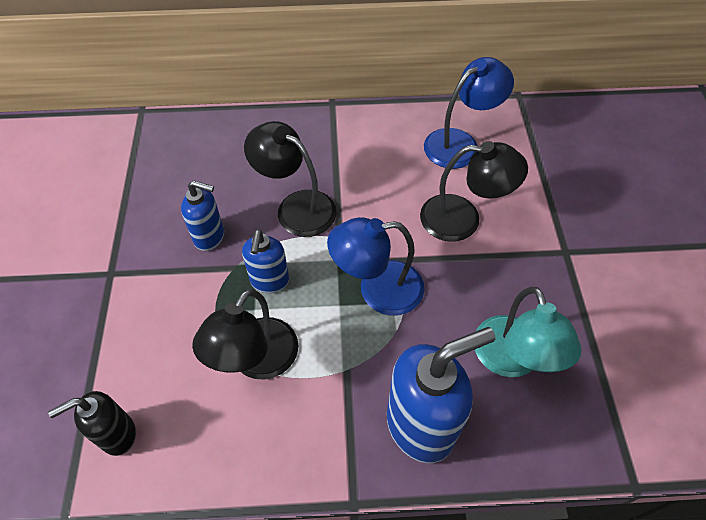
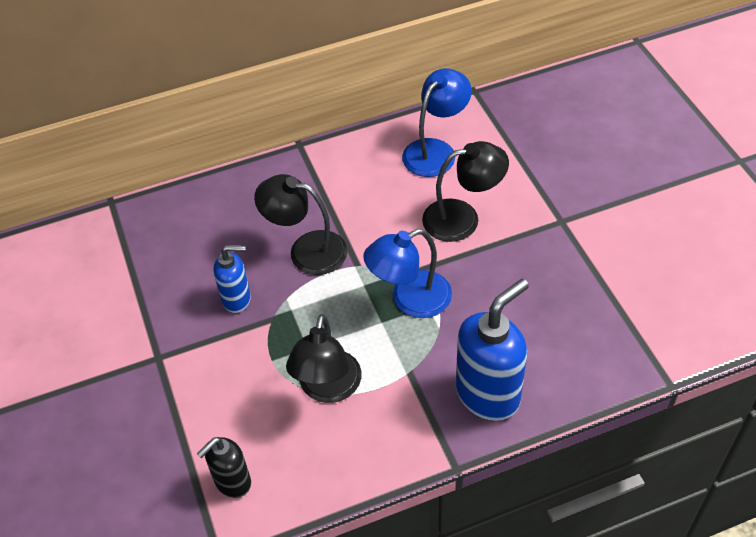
camera: 15 degrees left, 5 degrees down
(269, 281) = (310, 321): blue soap dispenser -> none
(512, 360) = (545, 322): turquoise lamp -> none

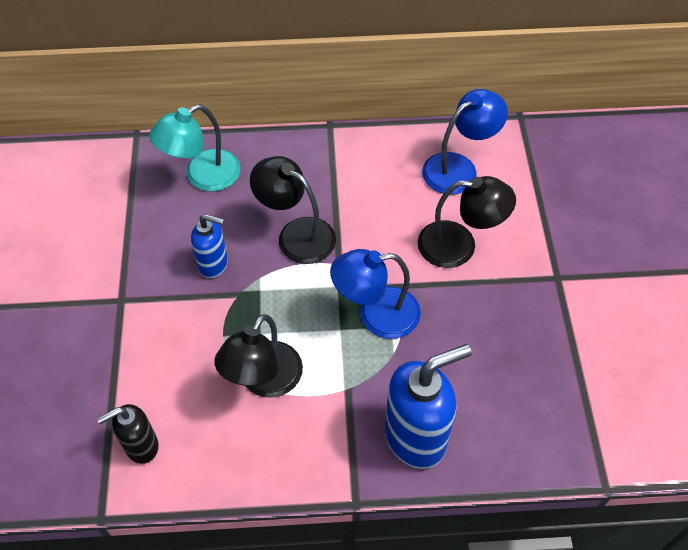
camera: 15 degrees right, 5 degrees up
(193, 223) = (202, 176): none -> turquoise lamp

